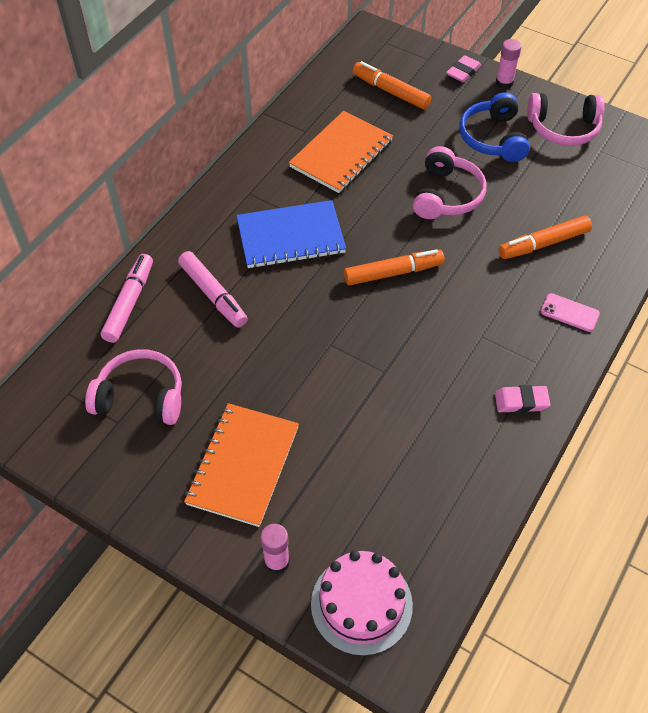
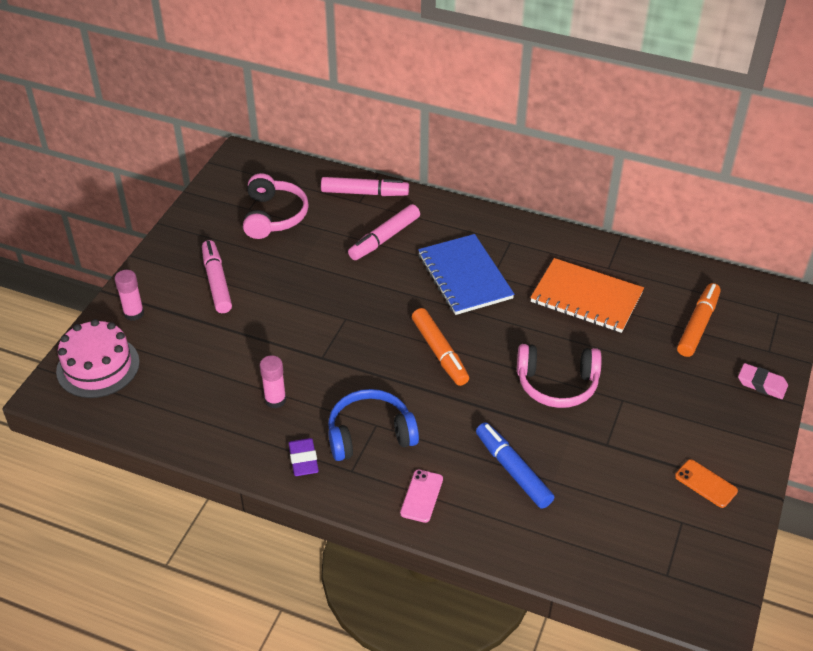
camera: 80 degrees right, 10 degrees down
(243, 465) = (217, 282): orange notebook -> pink marker
(493, 138) = (660, 418): blue headphones -> blue headphones (370, 434)
(504, 82) = (761, 423): pink glue stick -> pink glue stick (275, 400)
(521, 401) = (303, 460): pink eraser -> purple eraser
(544, 243) = (513, 471): orange marker -> blue marker
(563, 128) = (705, 484): pink headphones -> orange phone

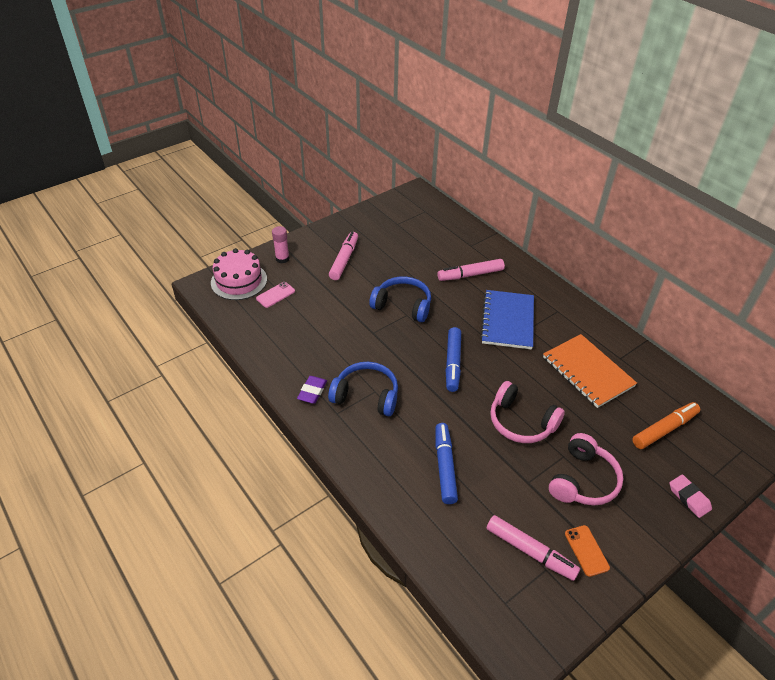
camera: 30 degrees right, 0 degrees up
(274, 216) = (409, 234): pink headphones -> pink headphones (583, 480)
(275, 400) = (324, 346): pink glue stick -> none
(332, 309) = (403, 305): none -> blue headphones
(364, 193) = (478, 241): pink marker -> pink marker (530, 551)
(421, 496) = (369, 452): pink phone -> pink phone (275, 295)
(439, 352) = (453, 363): orange marker -> blue marker

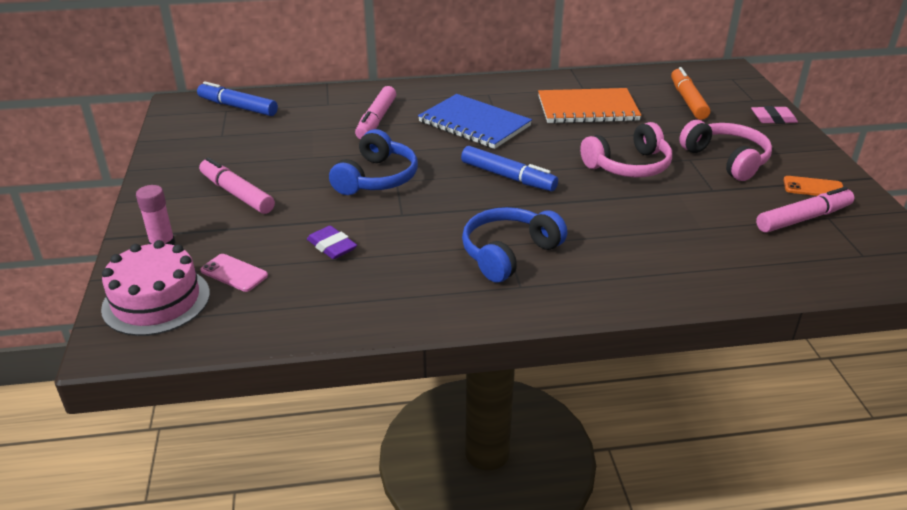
camera: 60 degrees left, 10 degrees down
(275, 295) = (234, 273): pink phone -> pink phone turned 45 degrees counterclockwise
(312, 391) = (464, 295): purple eraser -> purple eraser (332, 246)
(403, 305) = (377, 178): blue headphones -> blue headphones turned 150 degrees clockwise
(445, 467) = (662, 233): blue marker -> blue marker (238, 107)

